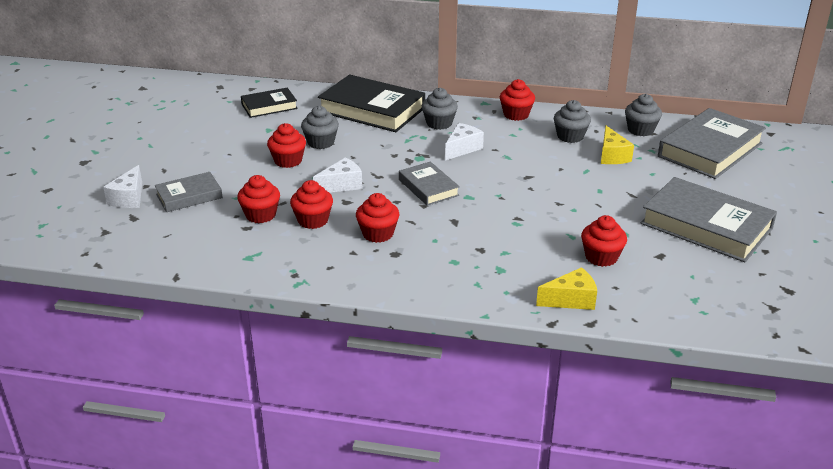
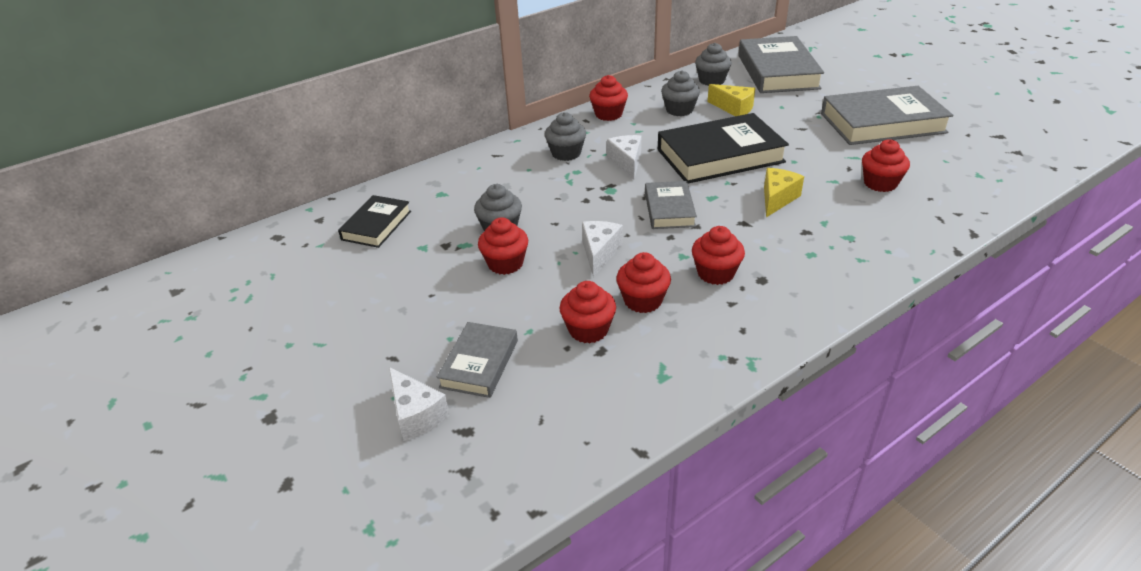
camera: 45 degrees left, 5 degrees up
(372, 110) = (485, 173): black book -> black book (720, 156)
(428, 187) = (669, 209): grey book -> grey book turned 75 degrees clockwise
(571, 300) = (931, 226): yellow cheese -> yellow cheese (777, 199)

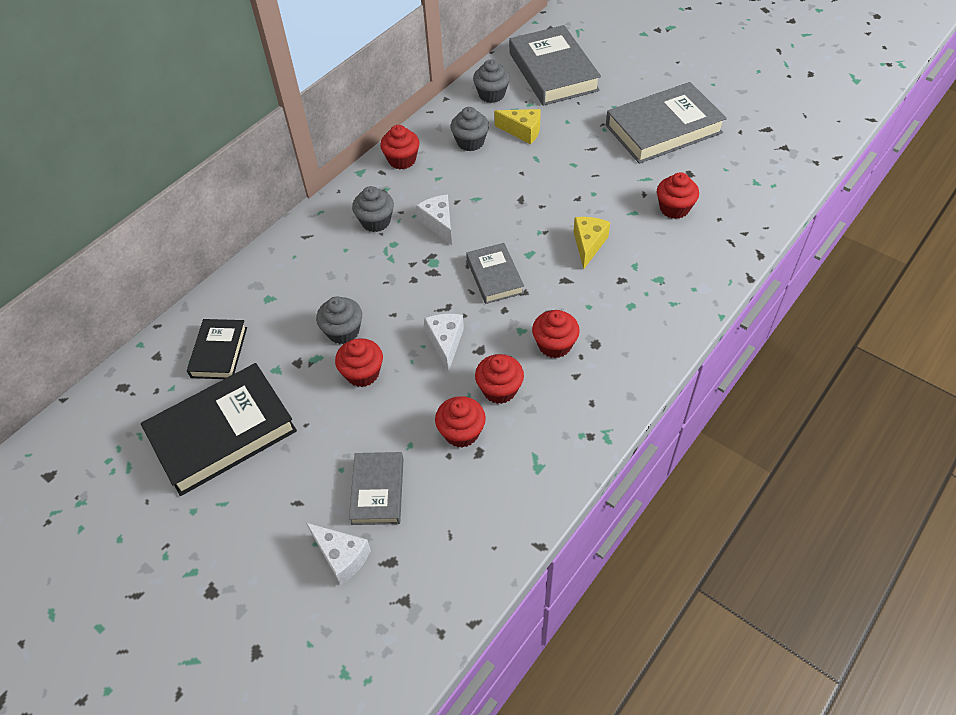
camera: 15 degrees left, 15 degrees up
(720, 156) = (524, 198): black book -> black book (222, 433)

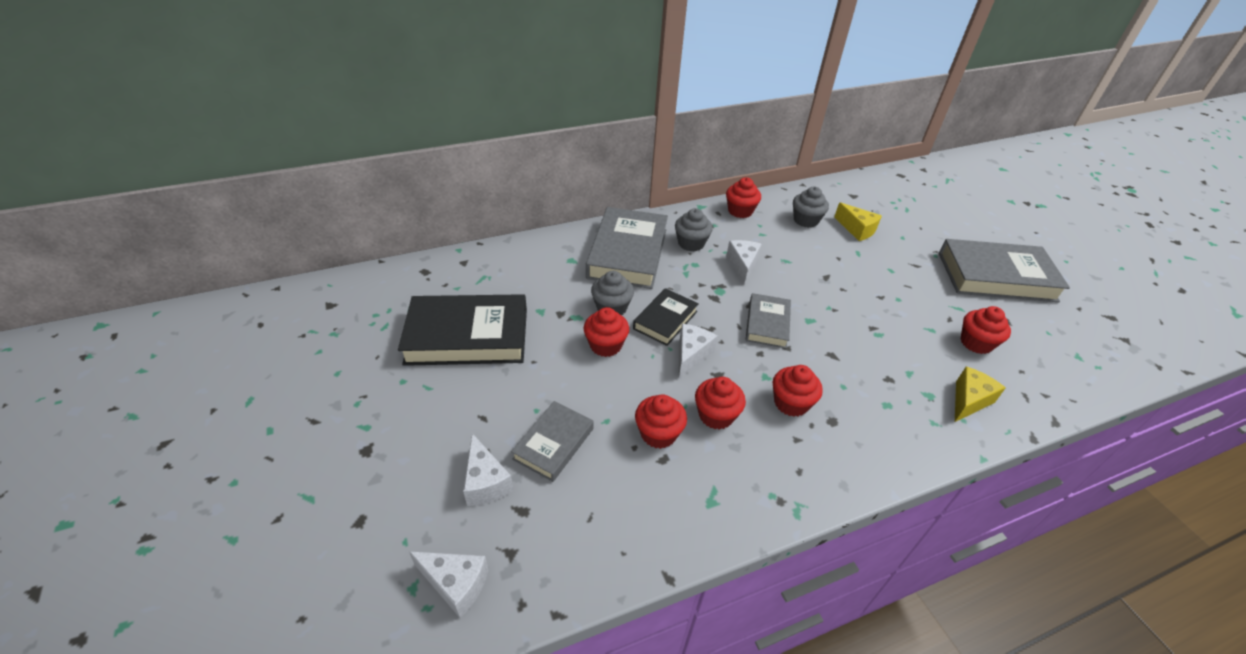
camera: 25 degrees right, 10 degrees down
(219, 352) = (508, 279): black book -> black book (665, 320)
(377, 650) = (455, 584): none -> white cheese
(491, 95) = (844, 195): grey cupcake -> none
(553, 72) = (909, 199): grey book -> grey book (627, 253)
(588, 245) = (871, 336): yellow cheese -> yellow cheese (969, 401)

